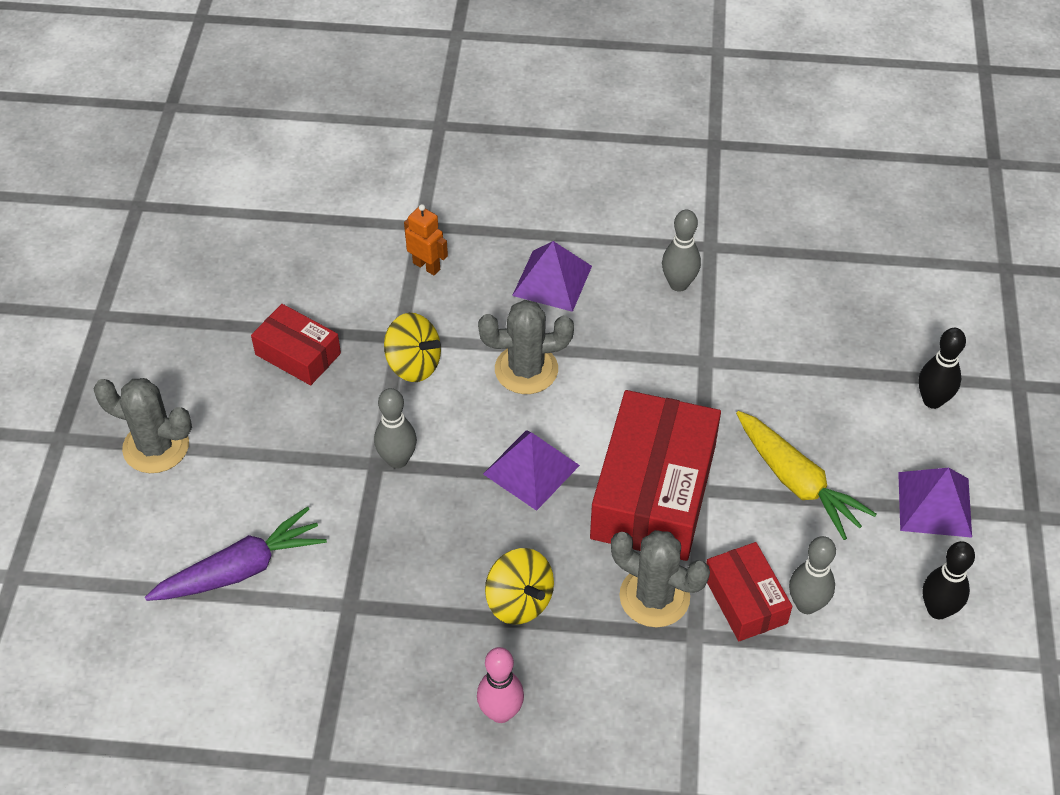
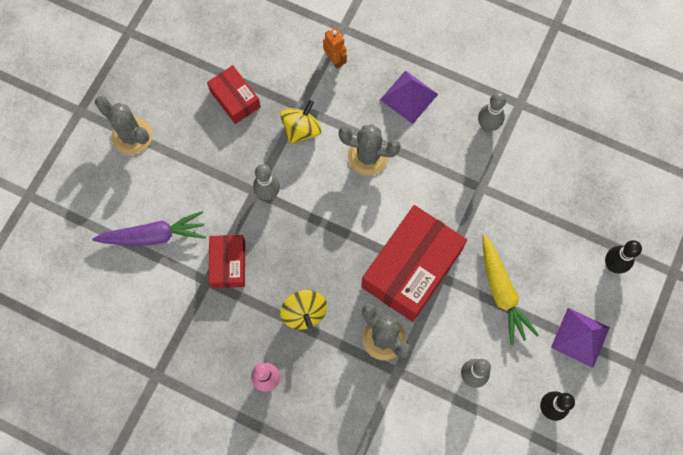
camera: 20 degrees right, 20 degrees up
(413, 364) = (301, 130): yellow spinning top -> yellow spinning top turned 105 degrees counterclockwise
(531, 469) = (344, 227): purple pyramid -> none
(745, 600) = (436, 360): red box -> red box (228, 264)

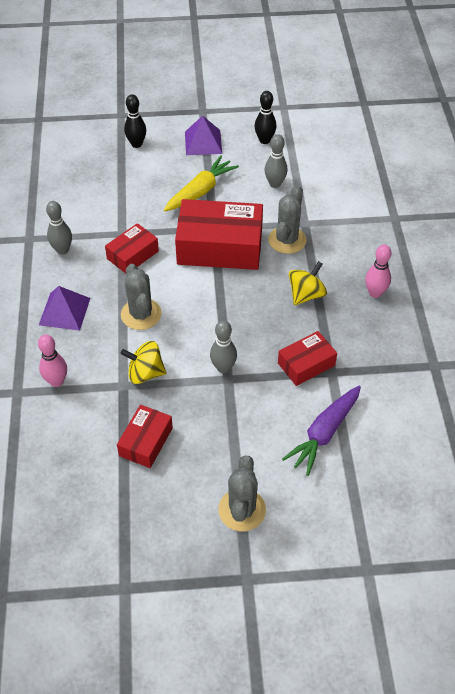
camera: 120 degrees left, 20 degrees down
(154, 236) = (324, 433): purple carrot -> purple carrot turned 105 degrees counterclockwise
(335, 60) = (56, 381): orange robot -> pink bowling pin
(446, 183) = (133, 255): none -> red box

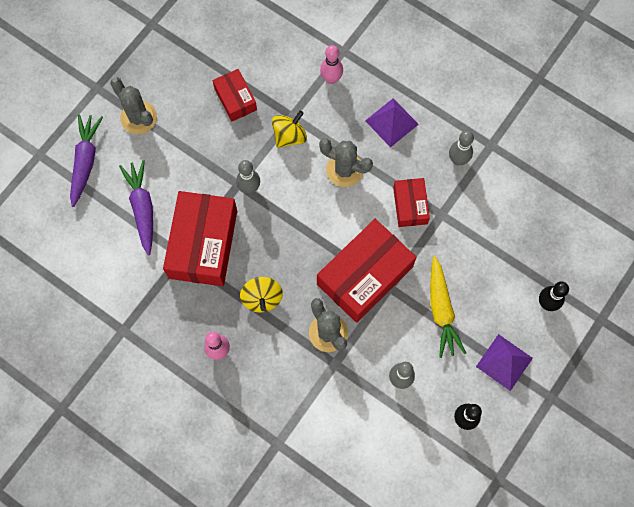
camera: 130 degrees right, 20 degrees up
(306, 364) = (203, 244): red box -> red box, size x1.87
(331, 519) = (85, 161): none -> purple carrot

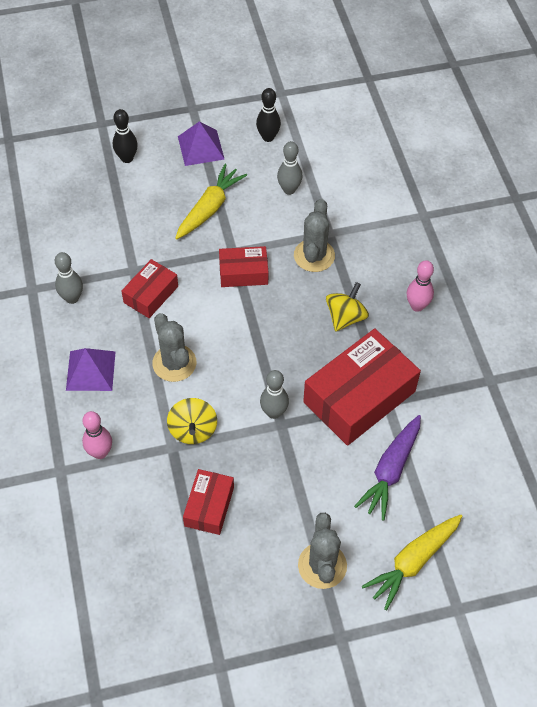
camera: 140 degrees left, 15 degrees down
(85, 161) = (413, 562): purple carrot -> yellow carrot
(289, 136) = (193, 430): yellow spinning top -> yellow spinning top turned 90 degrees counterclockwise
(364, 275) = (243, 273): red box -> red box, size x0.53

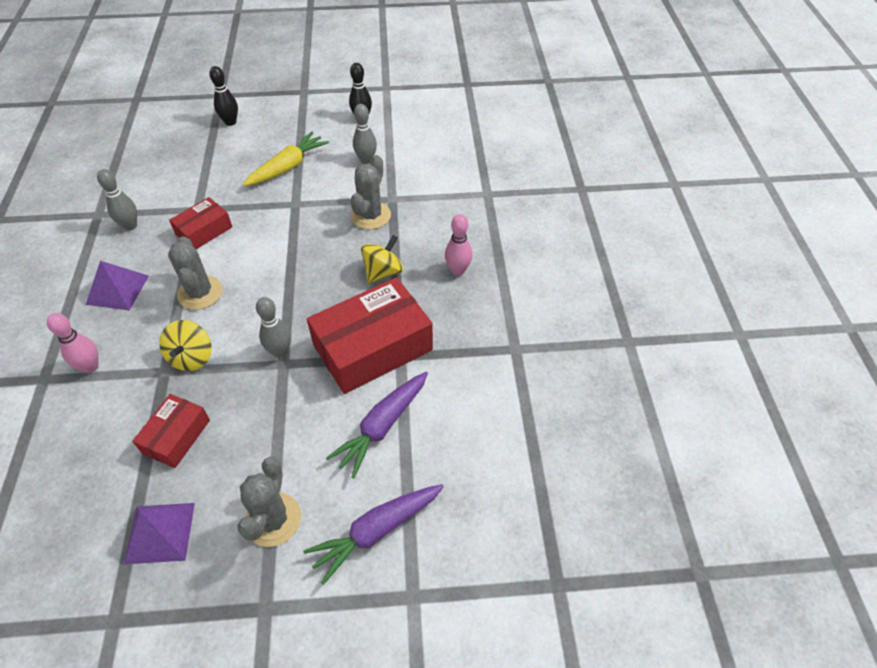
camera: 10 degrees right, 5 degrees down
(201, 147) = (299, 120): purple pyramid -> purple pyramid (160, 532)
(243, 273) = (298, 222): red box -> none
(413, 562) = (376, 531): yellow carrot -> purple carrot

